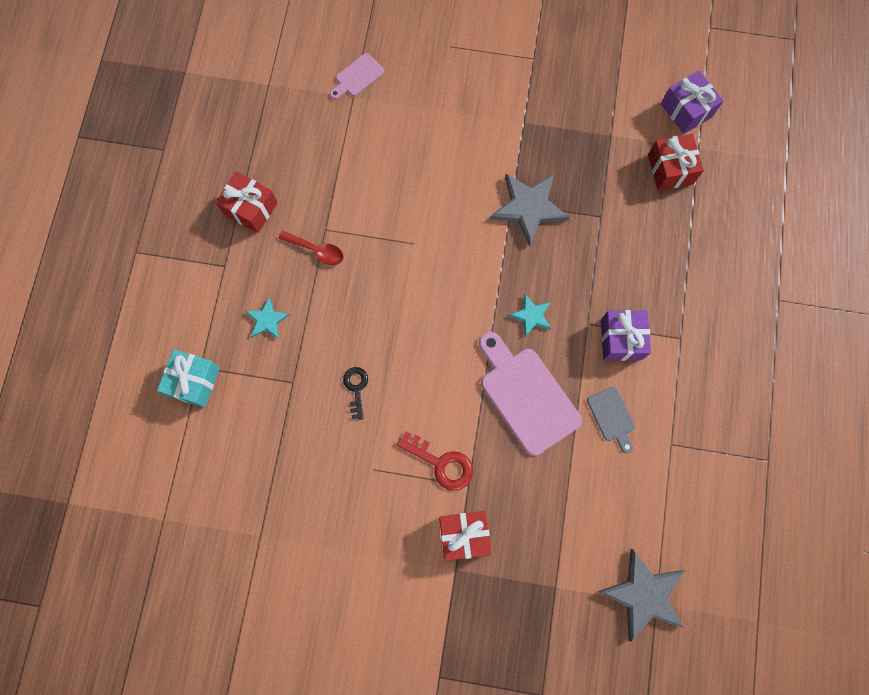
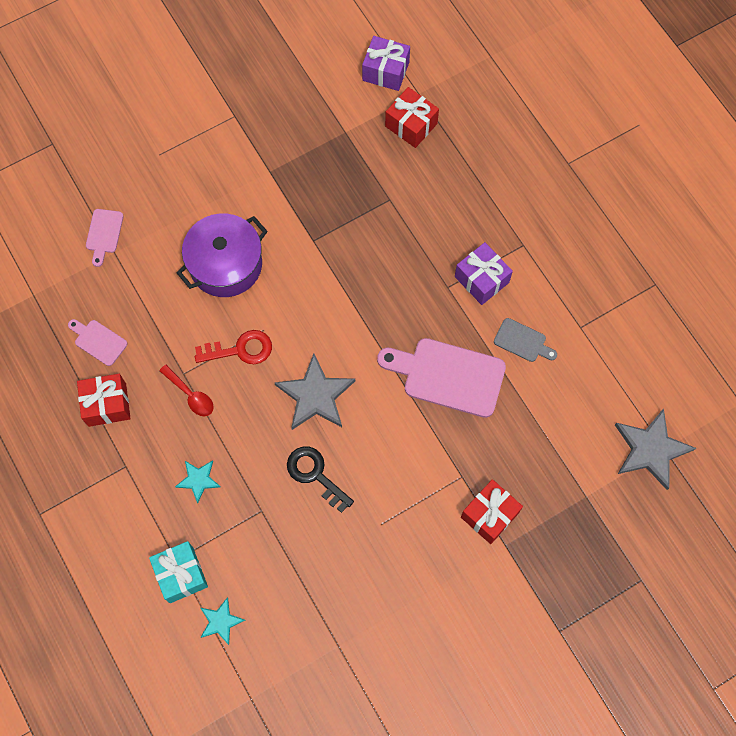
camera: 40 degrees left, 5 degrees down
(285, 155) = (98, 341): none -> pink cutting board
(316, 250) = (190, 395): red spoon -> red spoon turned 60 degrees clockwise
(356, 388) = (315, 475): black key -> black key, size x1.51
(428, 170) = (226, 264): none -> purple pot
(441, 463) = (428, 477): red key -> red key (240, 349)
(528, 208) = (329, 234): grey star -> grey star (315, 395)
(531, 316) = (401, 314): turquoise star -> turquoise star (220, 621)

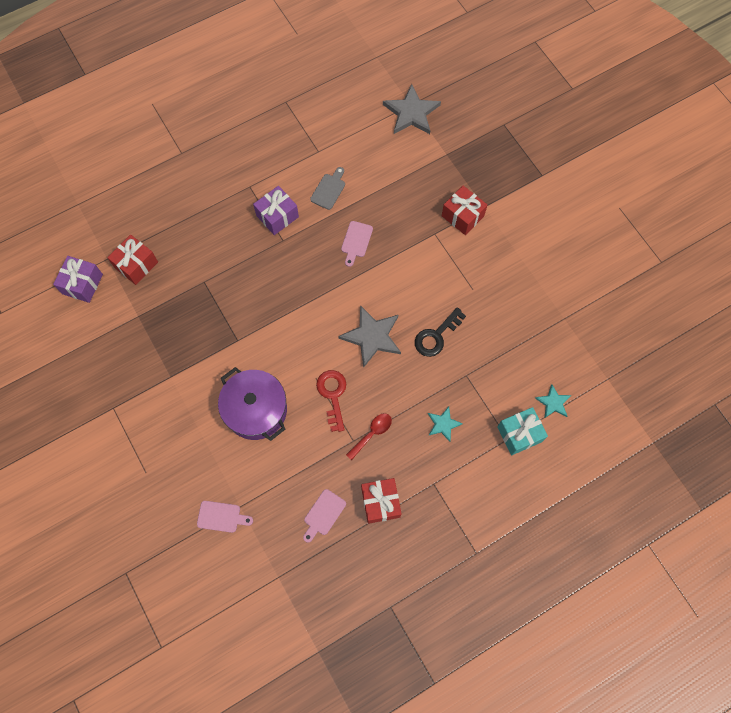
camera: 90 degrees left, 0 degrees up
(448, 376) = (356, 241): pink cutting board -> pink cutting board, size x0.51

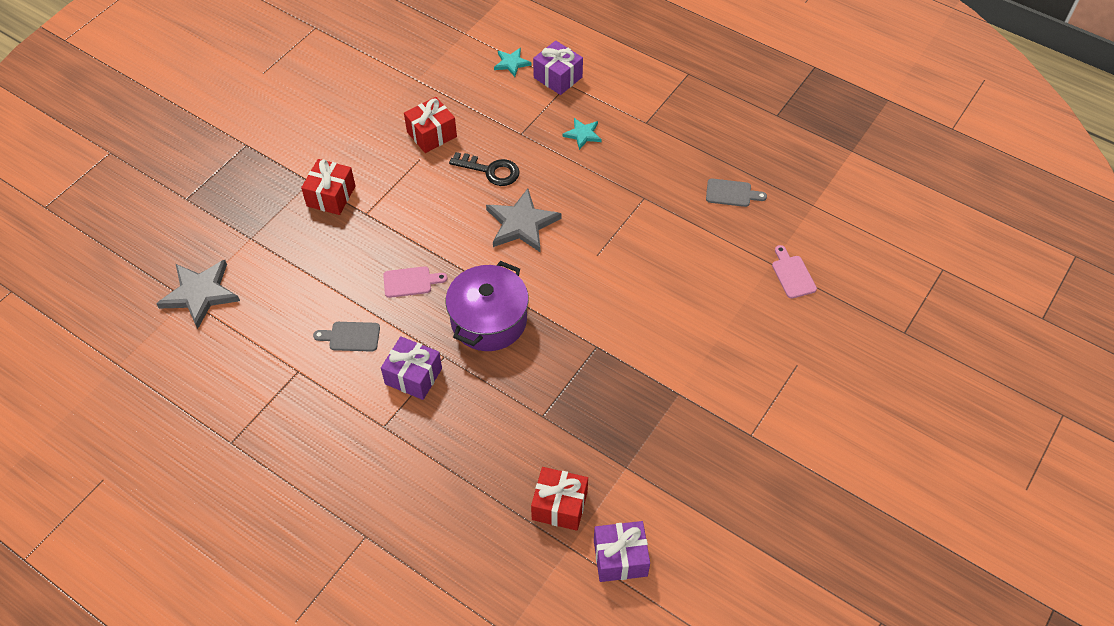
camera: 115 degrees left, 15 degrees down
(256, 410) = (665, 293): purple pot -> purple pot (489, 320)
(323, 514) = (731, 193): pink cutting board -> grey cutting board
(332, 395) = (607, 232): red key -> none
(372, 433) = (627, 185): red spoon -> none
(380, 502) = (690, 154): red gift -> red gift (432, 134)
(519, 434) = (558, 77): turquoise gift -> purple gift

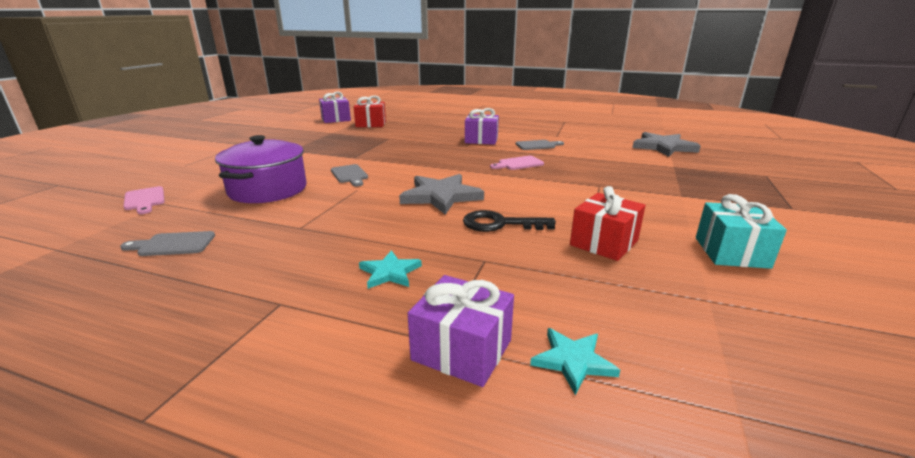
camera: 165 degrees right, 30 degrees down
(331, 196) = (646, 190): red gift -> none
(359, 109) = (731, 252): none -> turquoise gift
(489, 320) = (443, 157): purple pot -> purple pot (268, 190)
(602, 291) = (350, 175): none -> grey cutting board

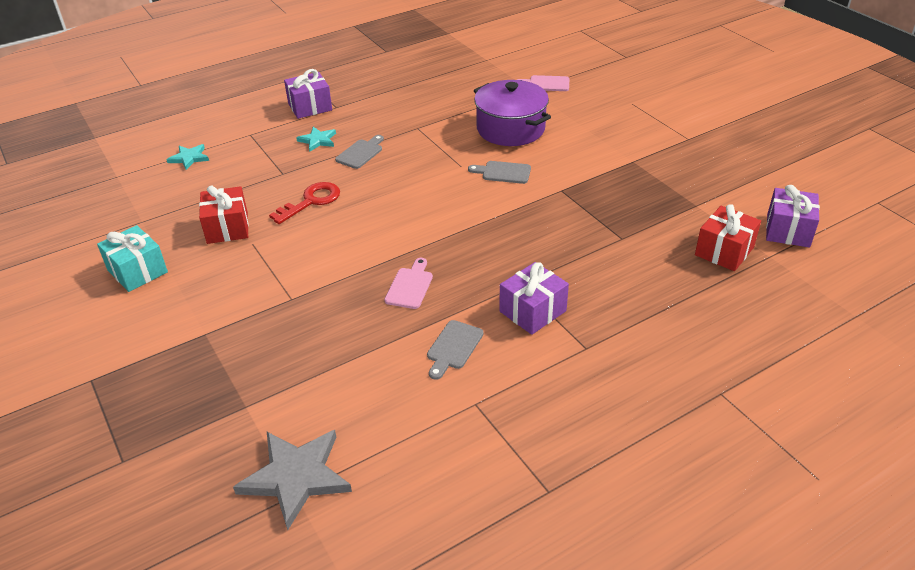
camera: 130 degrees right, 15 degrees up
(173, 244) = (447, 88): grey cutting board -> grey cutting board (361, 153)
(441, 196) = (392, 198): grey star -> none
(462, 350) = (236, 137): purple gift -> purple gift (310, 107)
(500, 224) = (311, 201): black key -> red key

